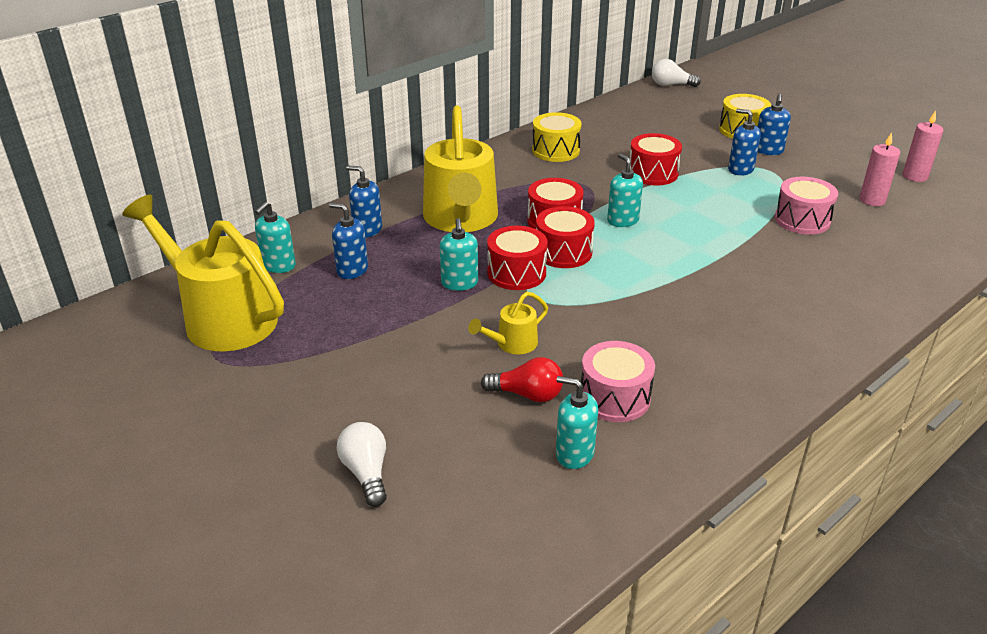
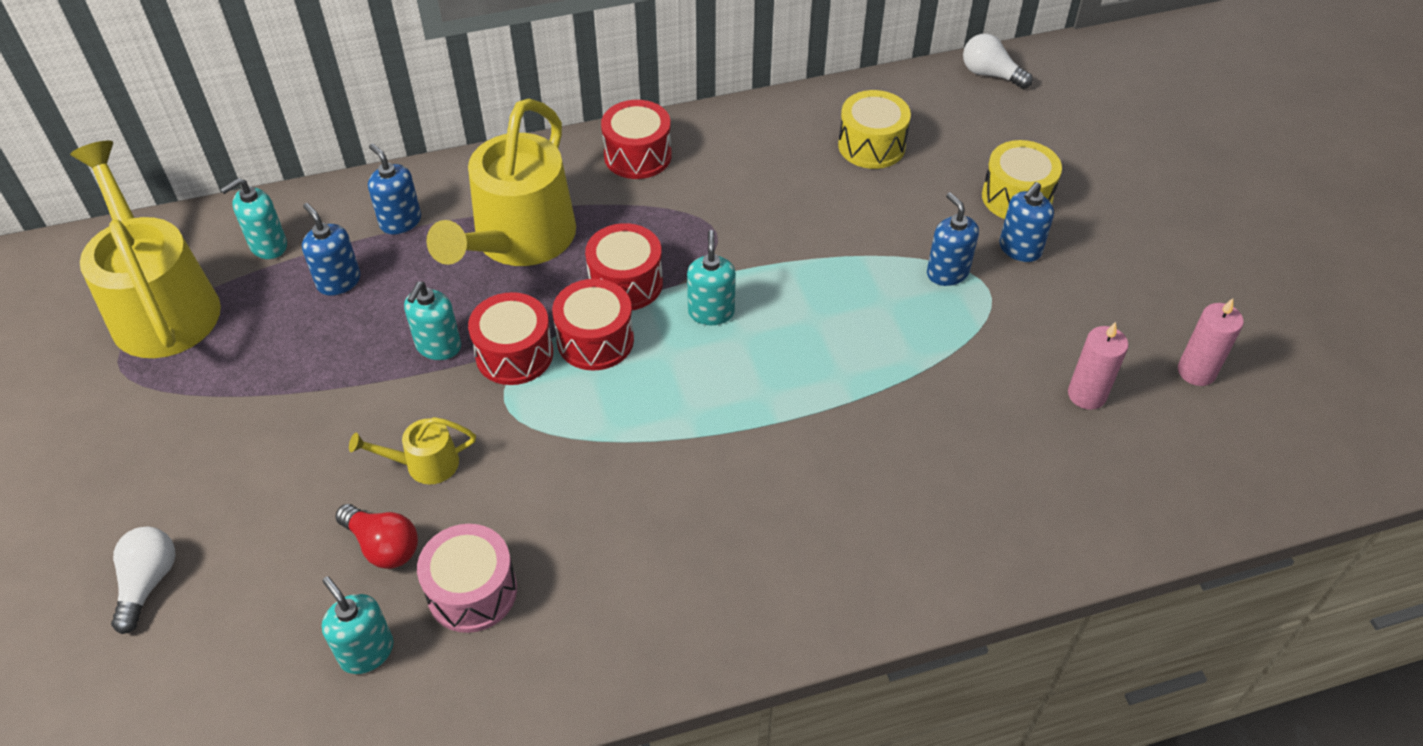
camera: 25 degrees right, 15 degrees up
(555, 150) = (727, 156): yellow drum -> yellow drum (871, 145)
(653, 173) = (821, 240): red drum -> red drum (637, 155)
(802, 220) = (951, 396): pink drum -> none

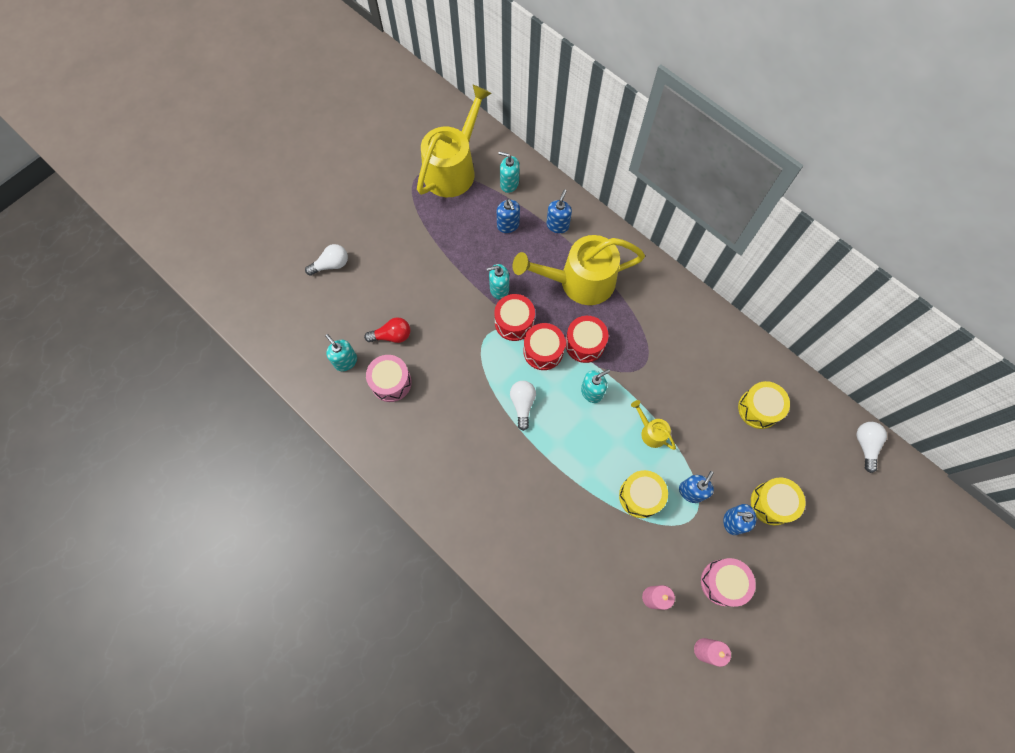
camera: 60 degrees right, 20 degrees up
(338, 281) = (508, 225): blue soap dispenser -> blue soap dispenser turned 135 degrees clockwise
(366, 651) = (345, 361): turquoise soap dispenser -> turquoise soap dispenser turned 60 degrees counterclockwise
(383, 546) = (392, 335): red light bulb -> red light bulb turned 105 degrees counterclockwise
(424, 464) = (437, 324): yellow watering can -> yellow watering can (651, 431)
(637, 155) = (670, 299): red drum -> none
(665, 411) = (522, 404): none -> white light bulb
(919, 334) = (640, 496): none -> yellow drum
(1104, 303) = (723, 582): none -> pink drum

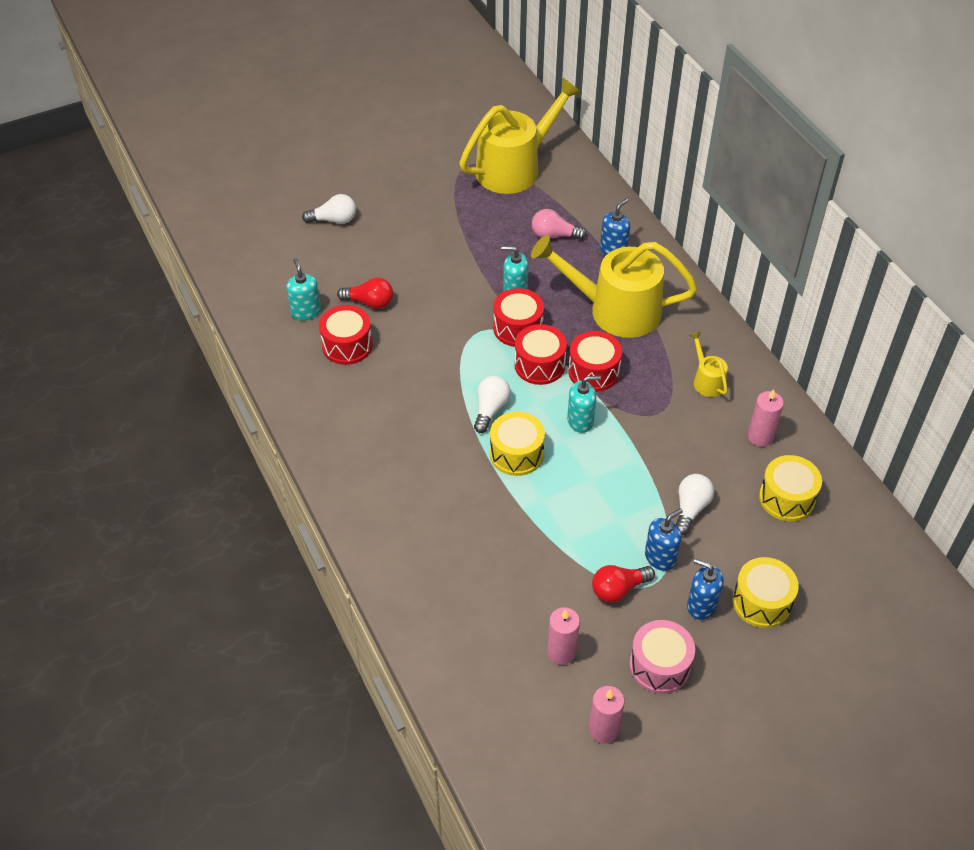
camera: 20 degrees right, 20 degrees down
(391, 382) = (347, 345): pink drum -> red drum
(508, 225) = (554, 235): blue soap dispenser -> pink light bulb
(509, 183) = (573, 197): turquoise soap dispenser -> none
(640, 496) = (593, 543): yellow drum -> yellow drum (516, 454)
(651, 431) = (636, 481): yellow watering can -> yellow watering can (706, 380)
(672, 529) = (618, 589): none -> red light bulb
(722, 361) = (760, 437): none -> pink candle
(865, 445) = (916, 578): white light bulb -> white light bulb (690, 508)

